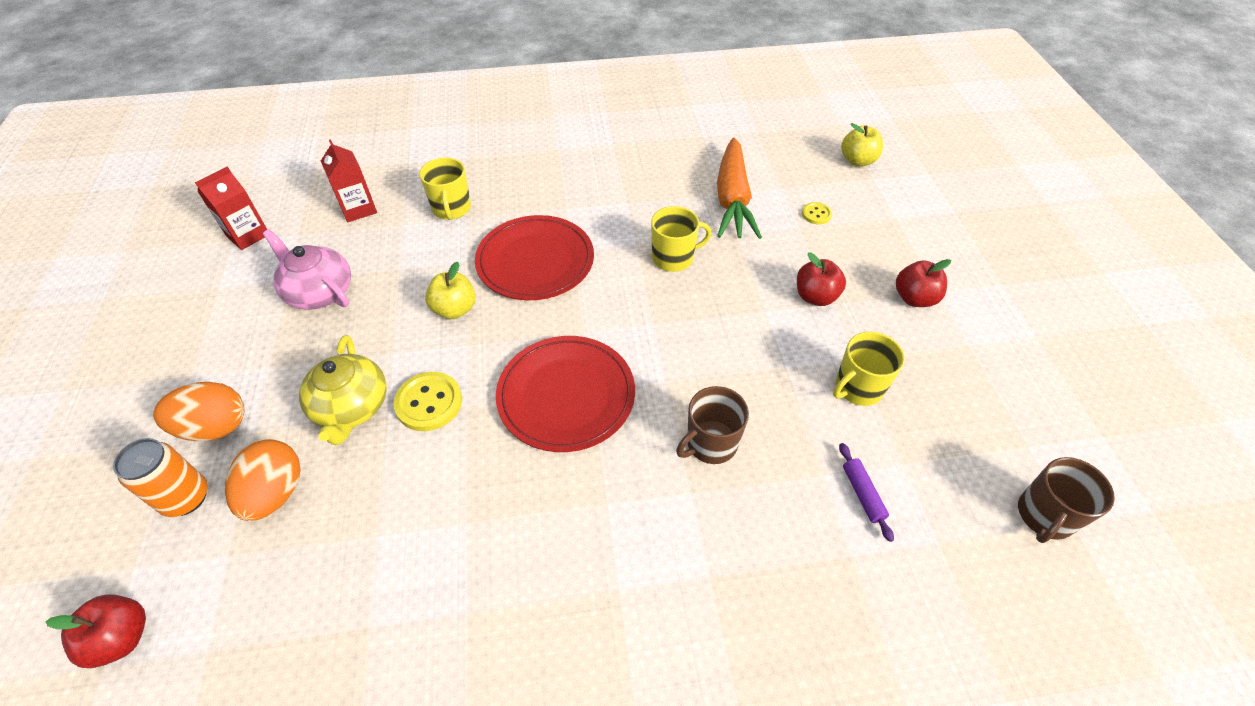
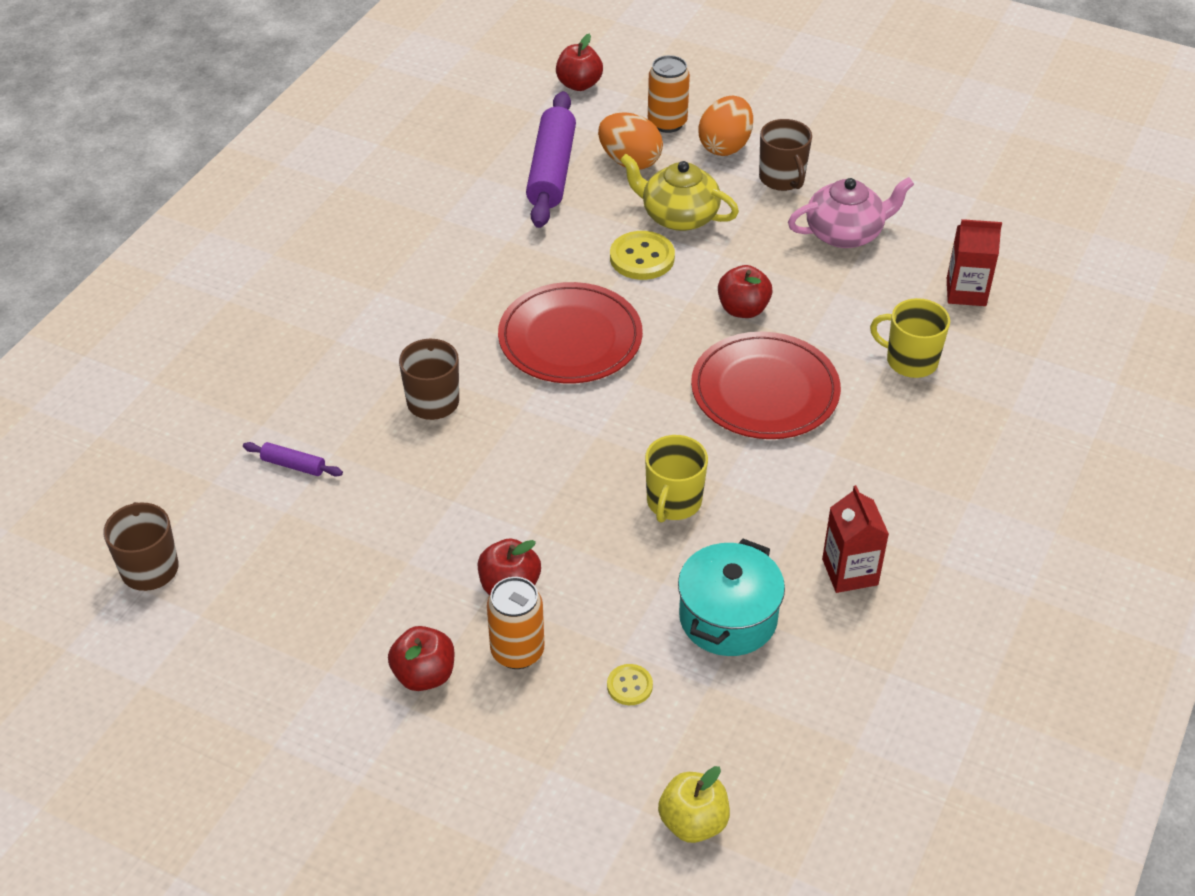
camera: 125 degrees right, 5 degrees down
(248, 235) = (977, 209): red carton -> red carton (850, 572)
(255, 361) = (782, 178): none -> brown mug
(325, 557) = (551, 171): none -> purple rolling pin
(455, 309) = (743, 309): yellow apple -> red apple
(732, 199) = (728, 618): orange carrot -> turquoise pot
(851, 268) = (517, 651): none -> orange can
(858, 388) = (379, 537): yellow mug -> none

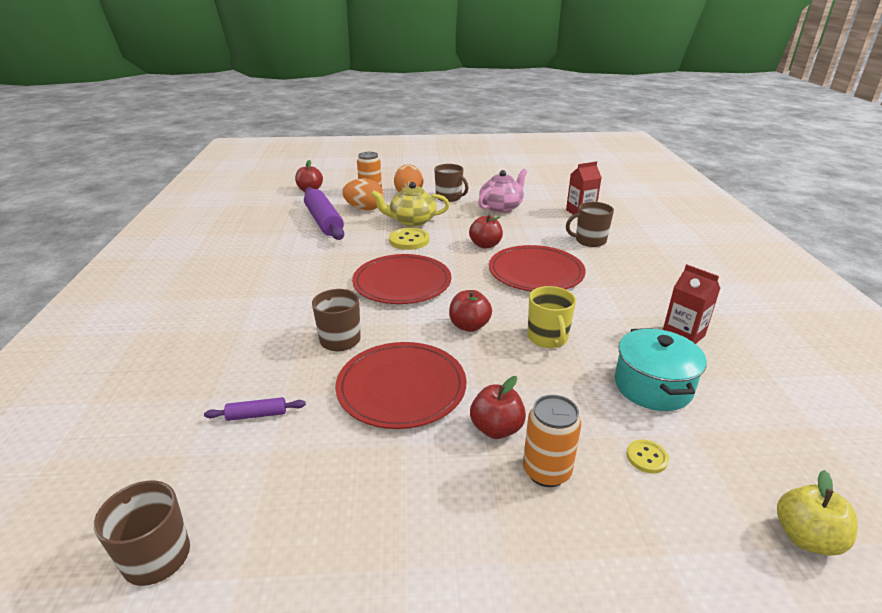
camera: 30 degrees left, 15 degrees down
(424, 675) = (493, 527): red apple -> red apple (469, 326)
(453, 496) = (401, 388): none -> red plate
(910, 361) = (589, 241): yellow mug -> brown mug

